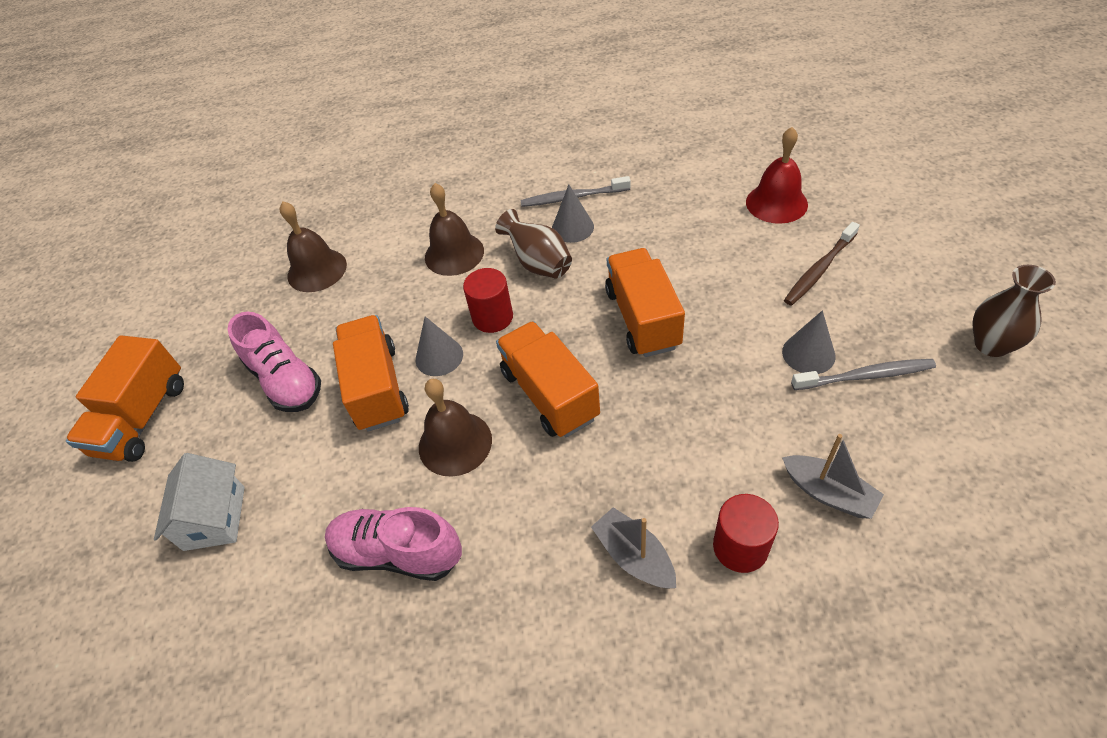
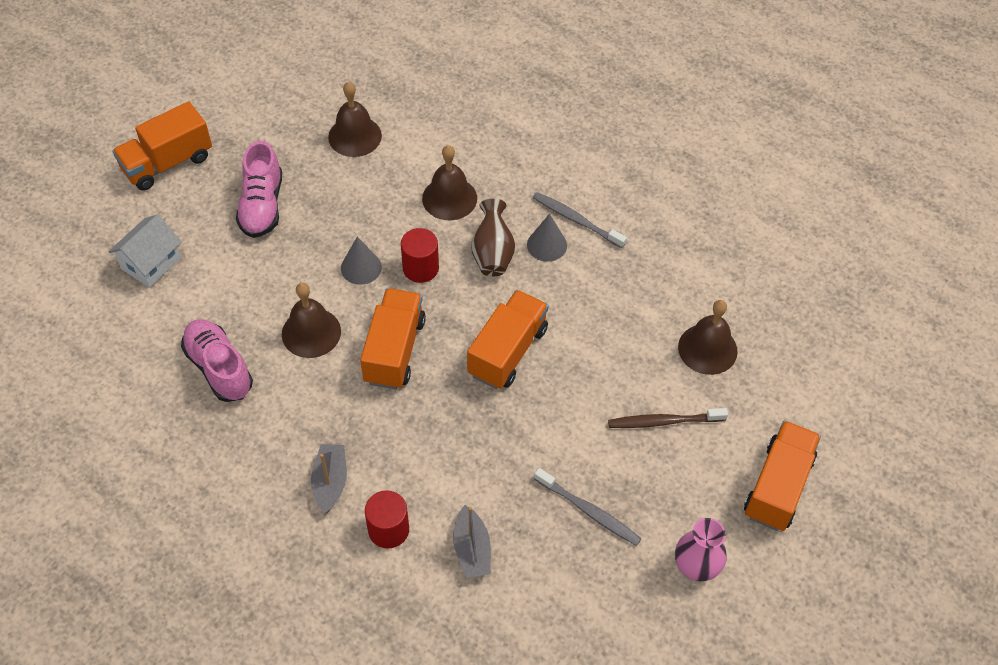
camera: 35 degrees right, 5 degrees up
(377, 388) = (306, 257): orange truck -> orange truck (778, 486)
(776, 203) = (707, 349): red bell -> brown bell
(808, 353) = (575, 467): grey cone -> none
(991, 344) = (695, 567): brown vase -> pink vase

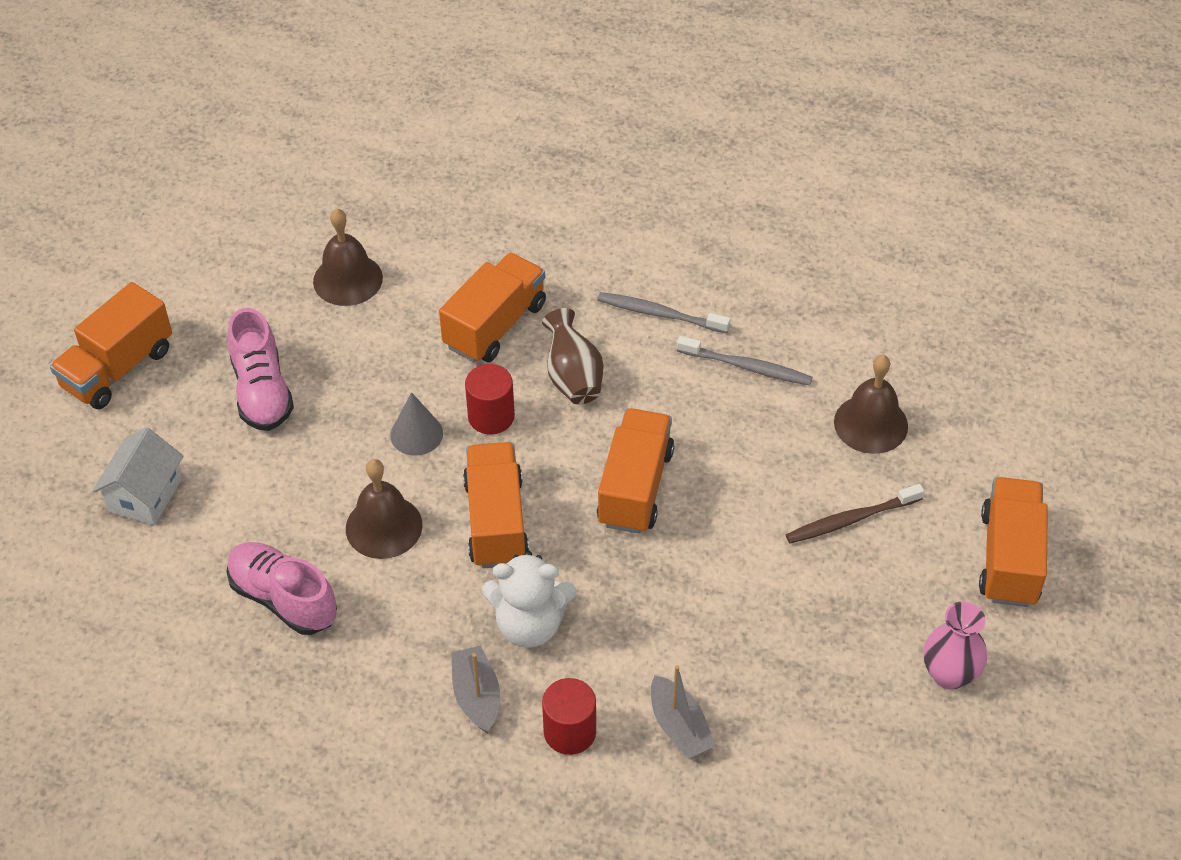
camera: 15 degrees left, 5 degrees down
(389, 437) = (529, 624): none -> white teddy bear
(449, 198) = (495, 325): brown bell -> orange truck
(547, 245) = (635, 351): grey cone -> none
(589, 511) = (802, 645): grey toothbrush -> grey toothbrush (747, 367)

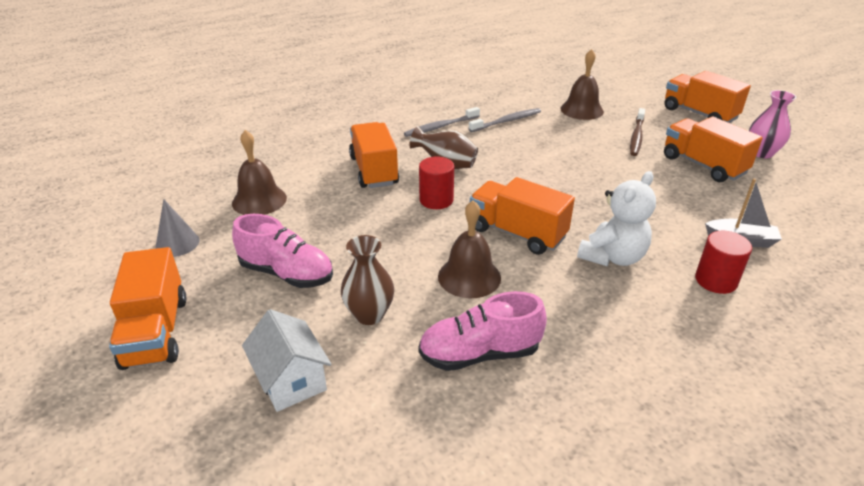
camera: 50 degrees left, 15 degrees down
(263, 489) = (369, 314): none -> brown vase
(416, 434) = (412, 230): grey cone -> grey cone (177, 243)
(476, 696) = (654, 304): grey boat -> none
(635, 487) = (547, 180): orange truck -> orange truck (703, 165)

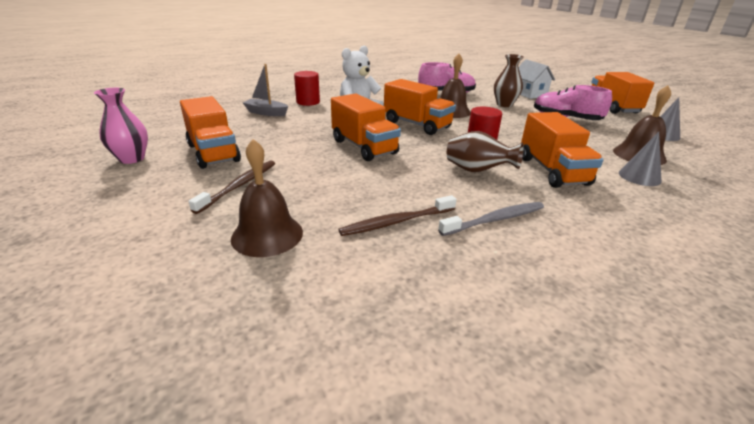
camera: 175 degrees left, 5 degrees down
(293, 170) = (639, 177): none -> grey cone
(507, 121) = (396, 222): grey toothbrush -> brown toothbrush
(699, 114) = (99, 212): orange truck -> orange truck (364, 147)

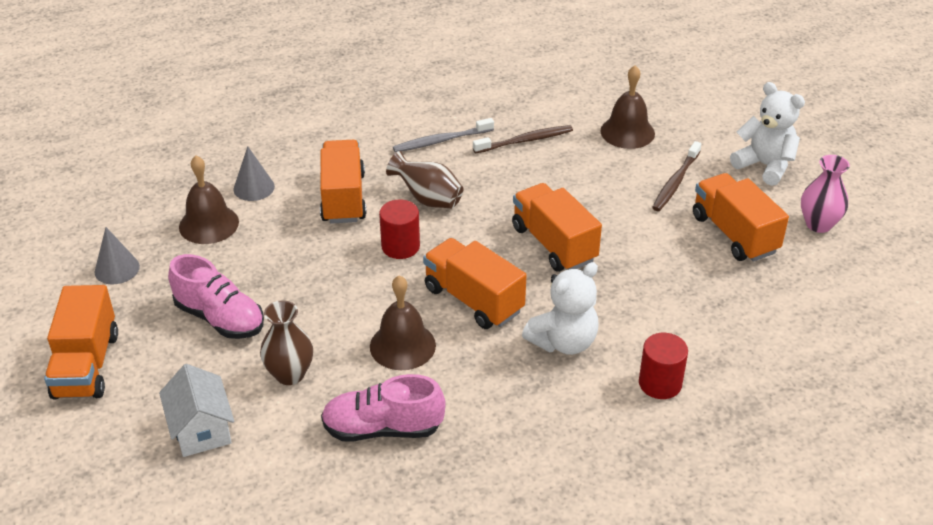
camera: 175 degrees left, 10 degrees up
(127, 201) = (765, 166): none -> white teddy bear
(266, 113) = (717, 339): grey boat -> none

